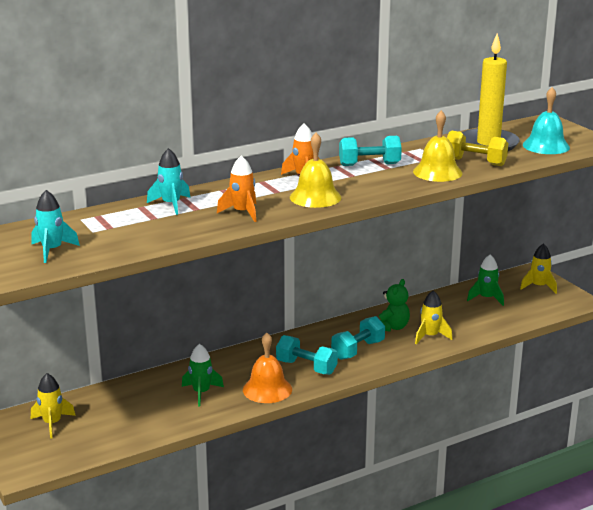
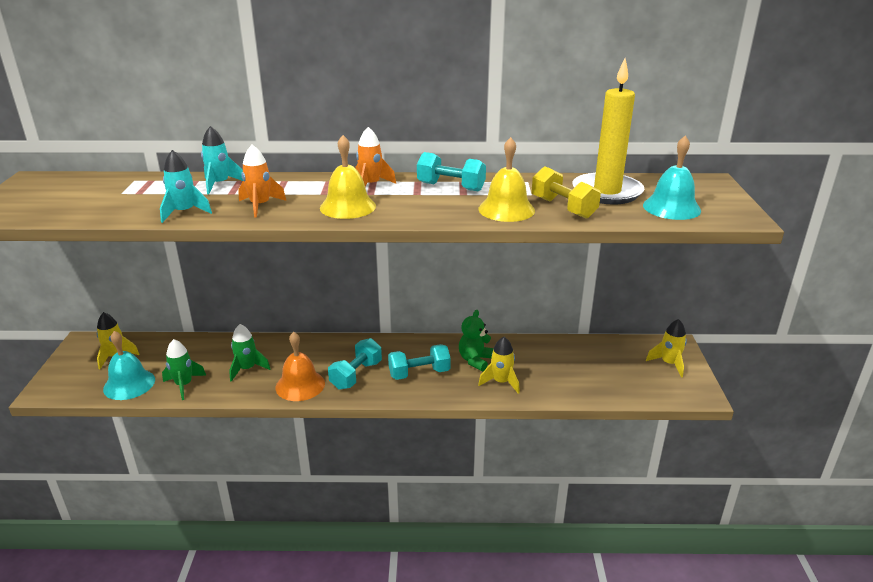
camera: 30 degrees right, 5 degrees up
(52, 250) = (63, 201): turquoise rocket -> turquoise rocket (184, 212)
(102, 439) = (129, 384): none -> turquoise bell
(306, 367) = (356, 375): turquoise dumbbell -> turquoise dumbbell turned 60 degrees clockwise
(392, 327) = (475, 360): green teddy bear -> green teddy bear turned 150 degrees clockwise
(486, 298) = (599, 359): green rocket -> green rocket (184, 385)

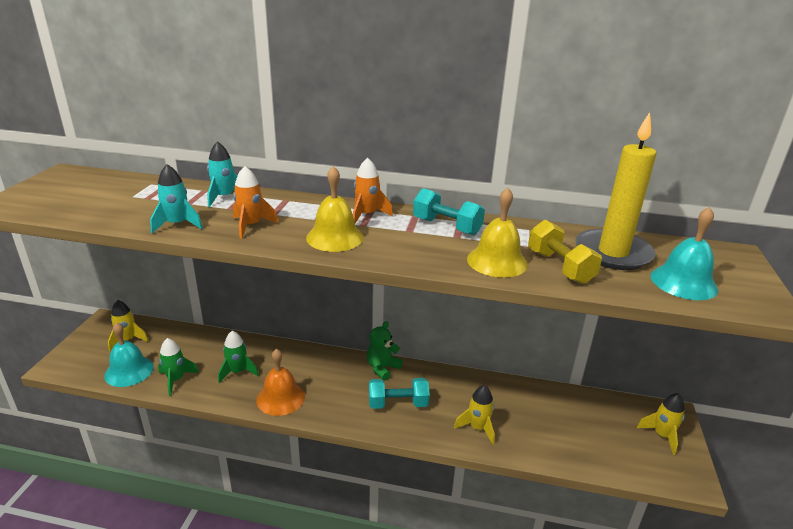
camera: 10 degrees right, 0 degrees up
(356, 375) = (336, 395): turquoise dumbbell -> none
(475, 360) = (457, 398): green teddy bear -> green teddy bear (382, 368)

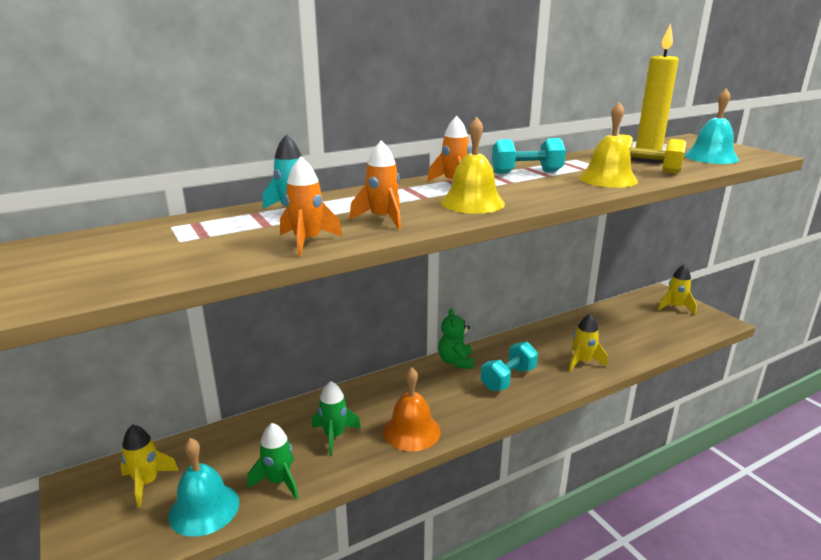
camera: 40 degrees left, 5 degrees down
(177, 224) = (307, 242): turquoise rocket -> orange rocket

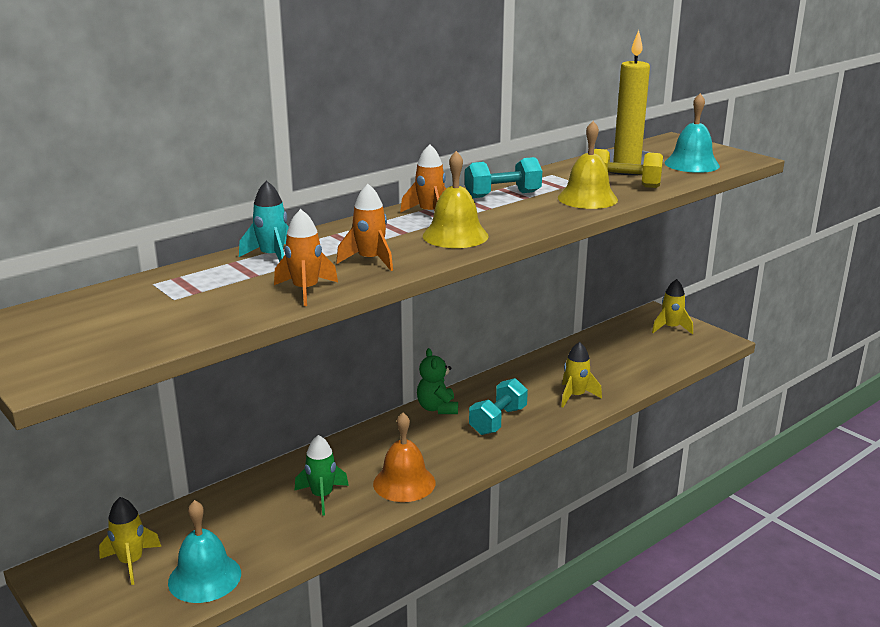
camera: 10 degrees left, 0 degrees up
(279, 481) = (276, 544): green rocket -> none

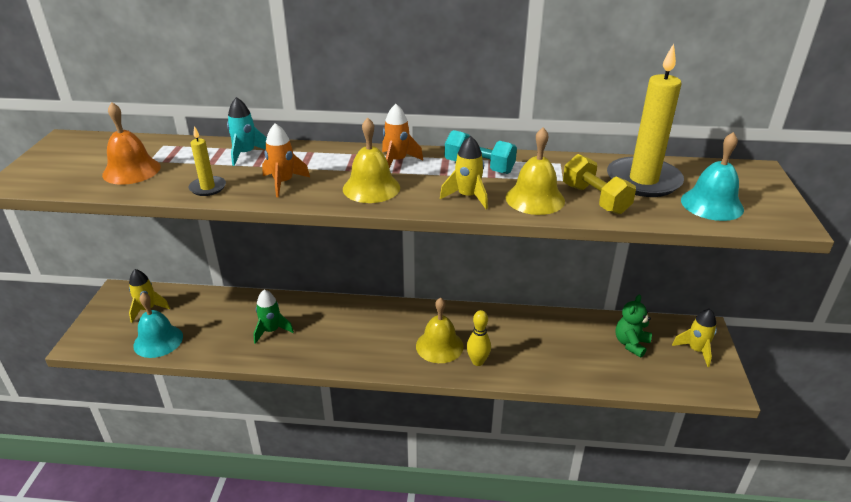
camera: 45 degrees right, 10 degrees up
(305, 290) = (208, 188): orange rocket -> yellow candle
(404, 483) = (321, 352): orange bell -> orange bell (131, 170)
(437, 408) = (418, 312): green teddy bear -> green teddy bear (631, 344)
(498, 421) = (439, 346): turquoise dumbbell -> yellow bell
(545, 414) = (477, 361): none -> yellow bowling pin
(575, 396) = (521, 361): yellow rocket -> yellow rocket (467, 197)

